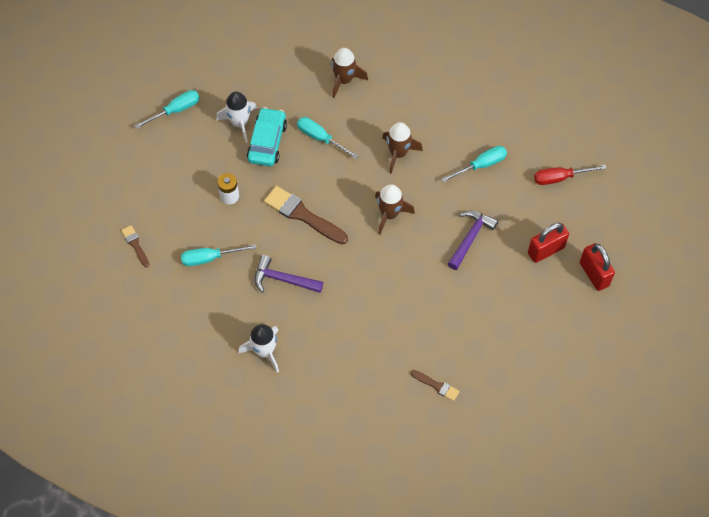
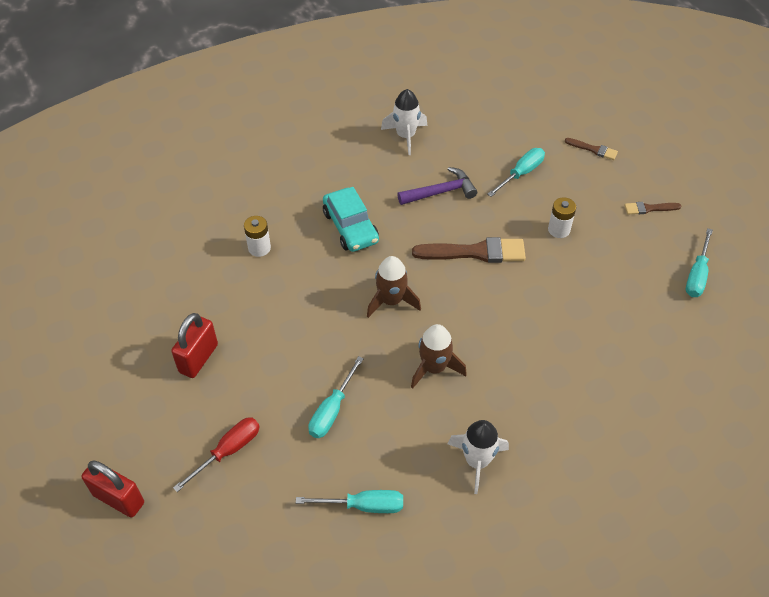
camera: 145 degrees right, 10 degrees down
(239, 123) = (624, 300): white rocket -> white rocket (477, 461)
(267, 142) = (578, 298): turquoise car -> turquoise car (350, 227)
(320, 138) = (530, 334): turquoise screwdriver -> turquoise screwdriver (363, 505)
(344, 80) = (568, 416): brown rocket -> none
(437, 386) = (234, 187): brown brush -> brown brush (649, 208)
(452, 314) = (259, 248): none -> white battery
(470, 237) = (290, 325): purple hammer -> none
(594, 274) = (130, 363): red padlock -> red padlock (118, 499)

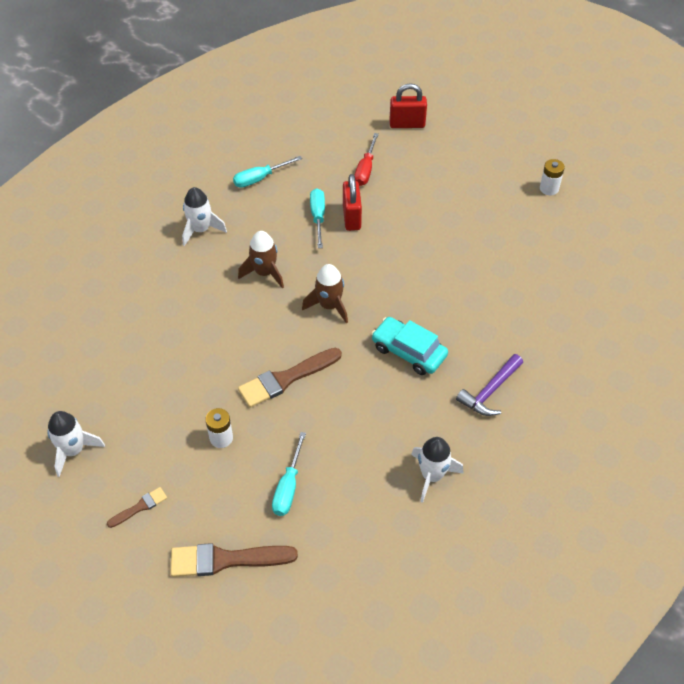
camera: 150 degrees right, 0 degrees up
(198, 358) = (434, 207): red padlock -> red padlock (351, 217)
(259, 248) = (466, 299): white battery -> white battery (549, 188)
(441, 192) = (354, 426): purple hammer -> purple hammer (490, 391)
(593, 149) = (226, 560): brown brush -> brown brush, size x1.92
(697, 275) = (73, 450): turquoise screwdriver -> white rocket

